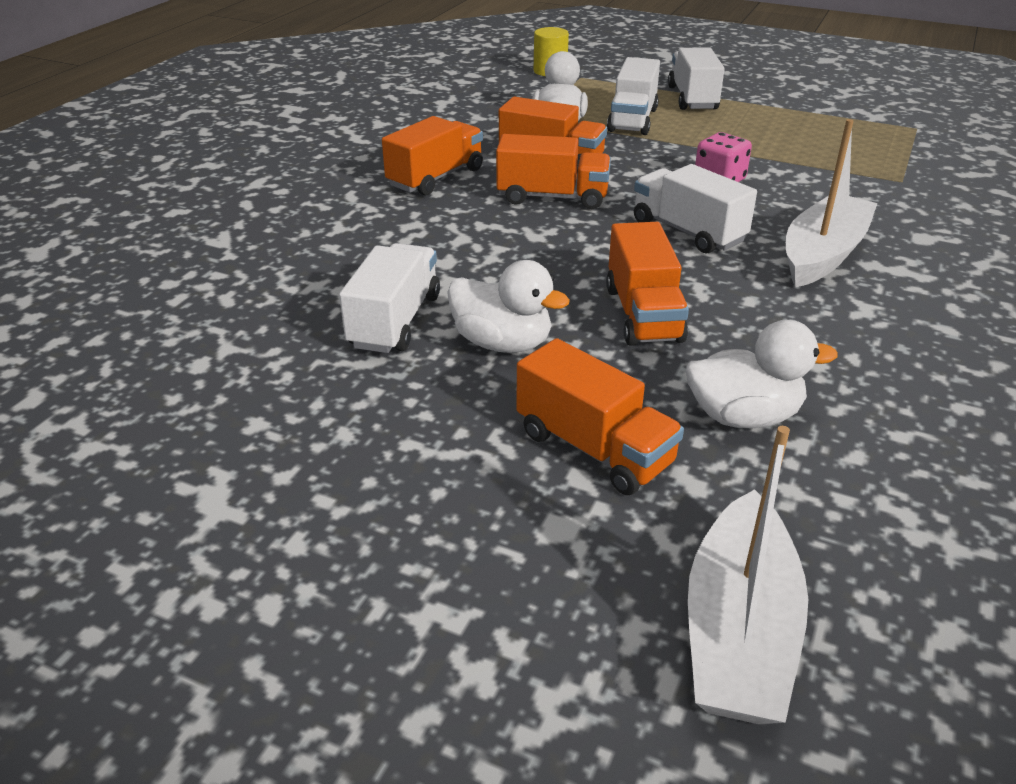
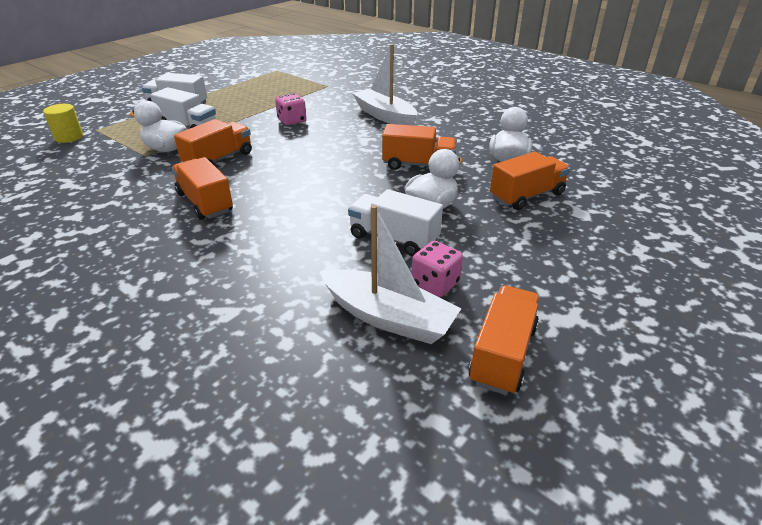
camera: 75 degrees left, 0 degrees up
(288, 369) = (435, 284): none -> pink dice
(552, 197) = (272, 167): orange truck -> orange truck (502, 354)
(688, 231) = (342, 139): white truck -> none
(738, 632) = (636, 187): white boat -> white boat (388, 317)

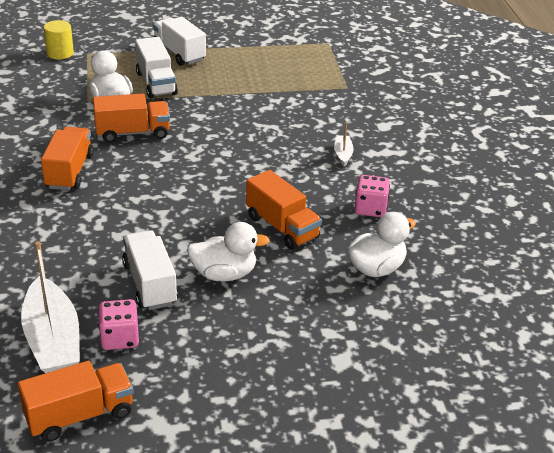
camera: 40 degrees right, 0 degrees up
(292, 121) = (248, 118): pink dice -> pink dice (370, 209)
(385, 116) = (343, 154): white boat -> white boat, size x0.46
(526, 196) = (323, 314): orange truck -> none

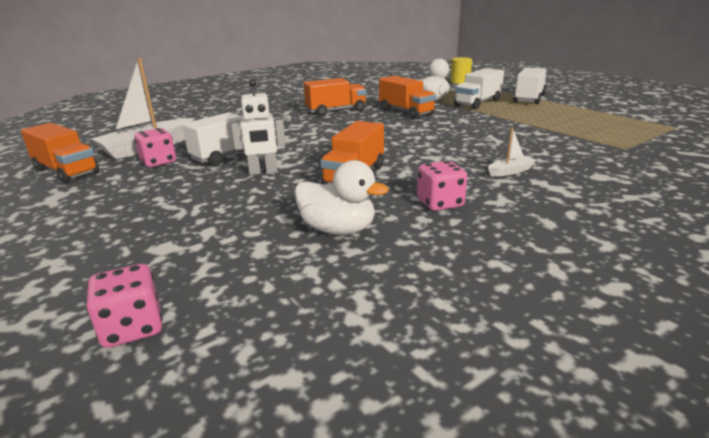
camera: 65 degrees right, 10 degrees down
(224, 274) = (263, 172): white duck -> white robot
(446, 387) = (133, 327): none -> pink dice

